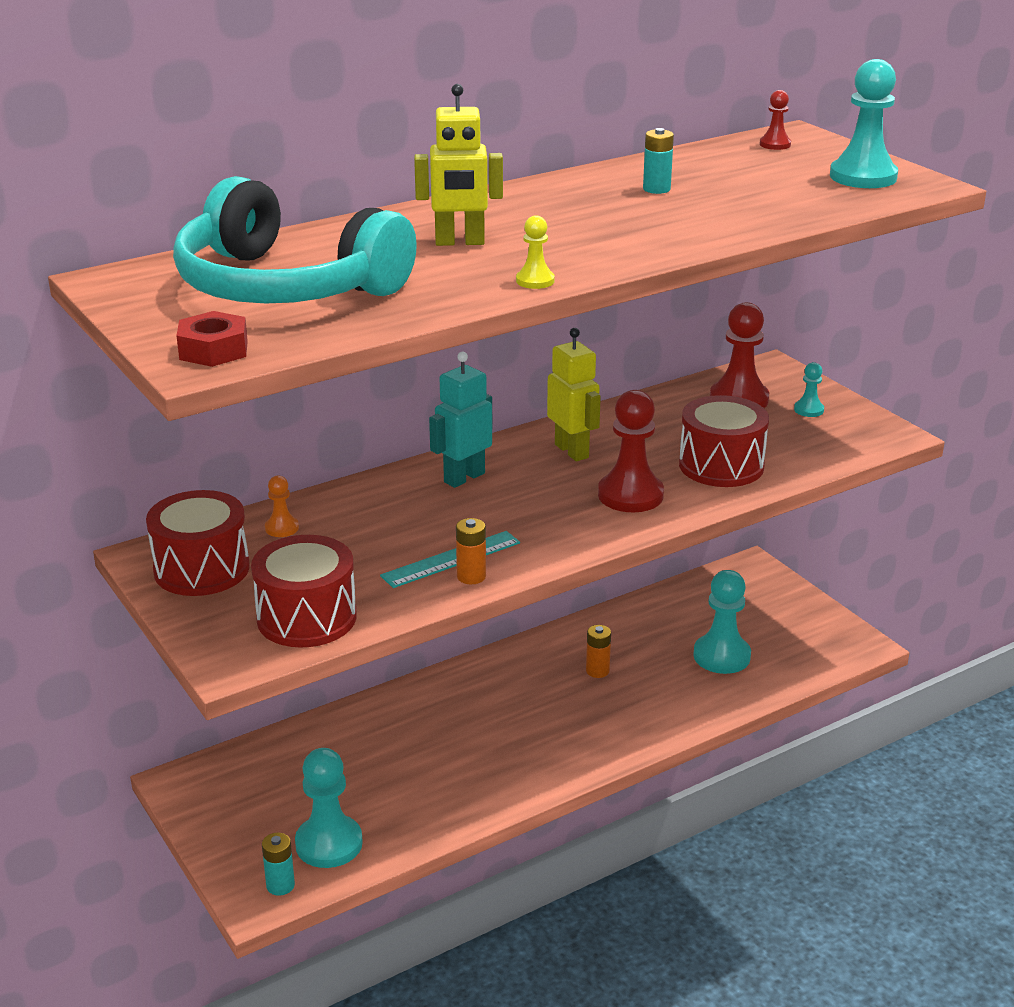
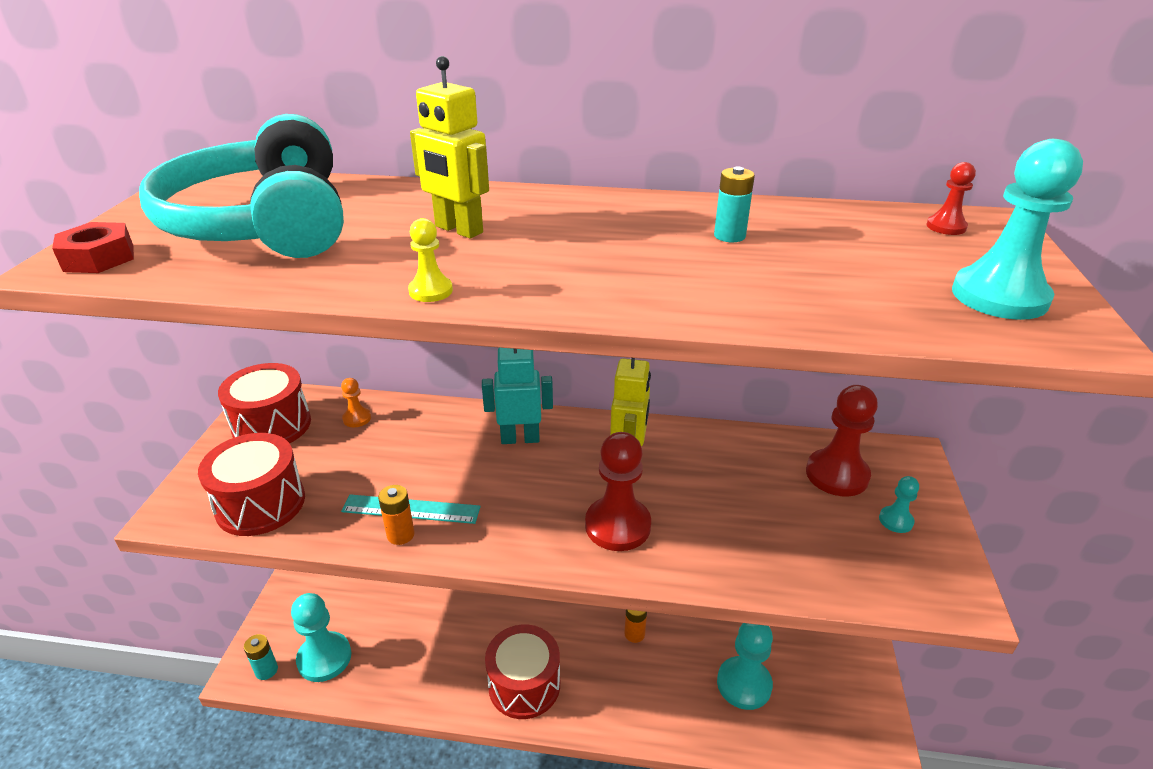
camera: 40 degrees right, 5 degrees up
(721, 465) = (735, 538): red drum -> red drum (524, 685)

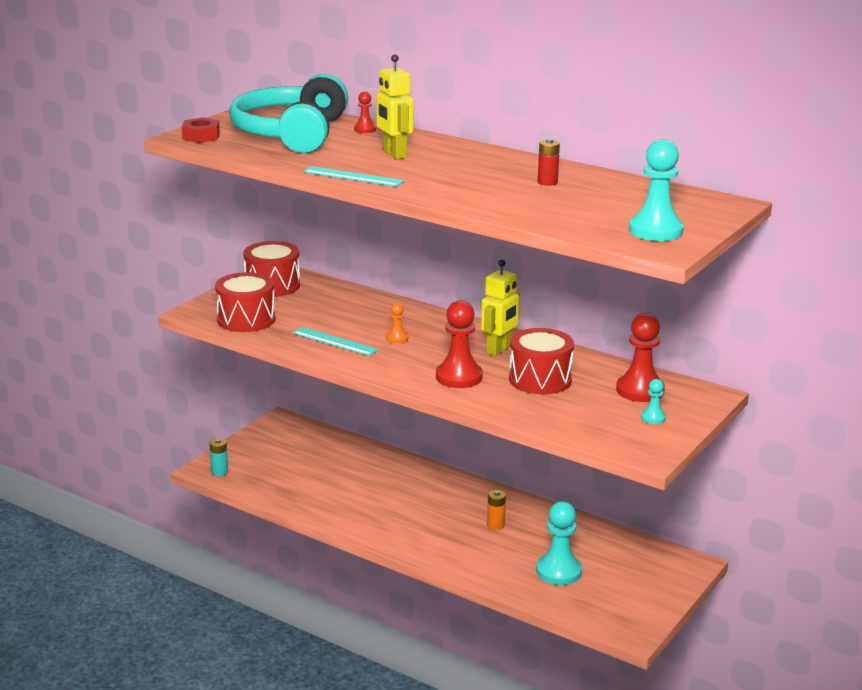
camera: 25 degrees right, 10 degrees down
(324, 658) = (261, 476): turquoise pawn -> none
(357, 418) = (329, 293): orange pawn -> orange pawn (397, 338)
(400, 535) = (320, 350): orange battery -> none
(431, 291) = (353, 177): yellow pawn -> turquoise ruler
(520, 438) = (431, 326): turquoise robot -> none
(524, 685) = (392, 526): red drum -> red drum (540, 379)
(729, 236) = (547, 182): turquoise battery -> red battery
(946, 227) = (693, 201): red pawn -> red pawn (365, 129)

